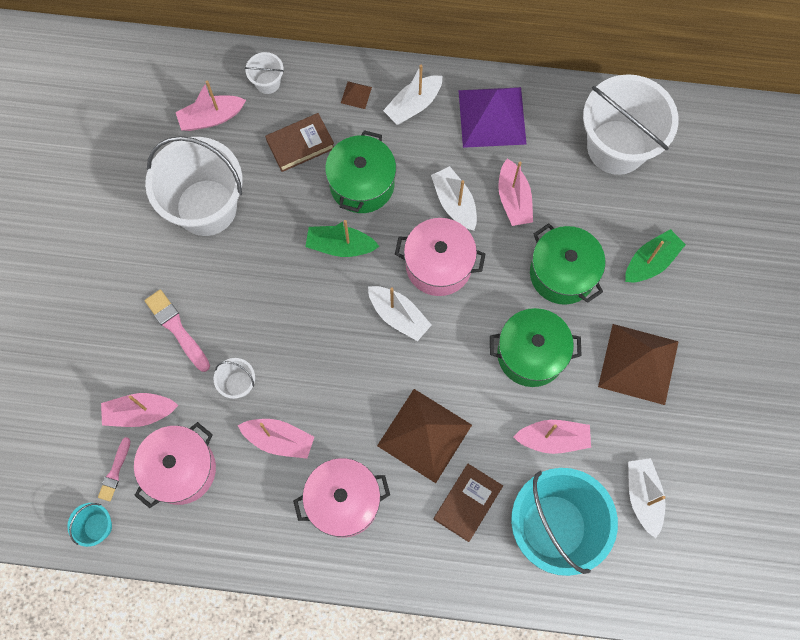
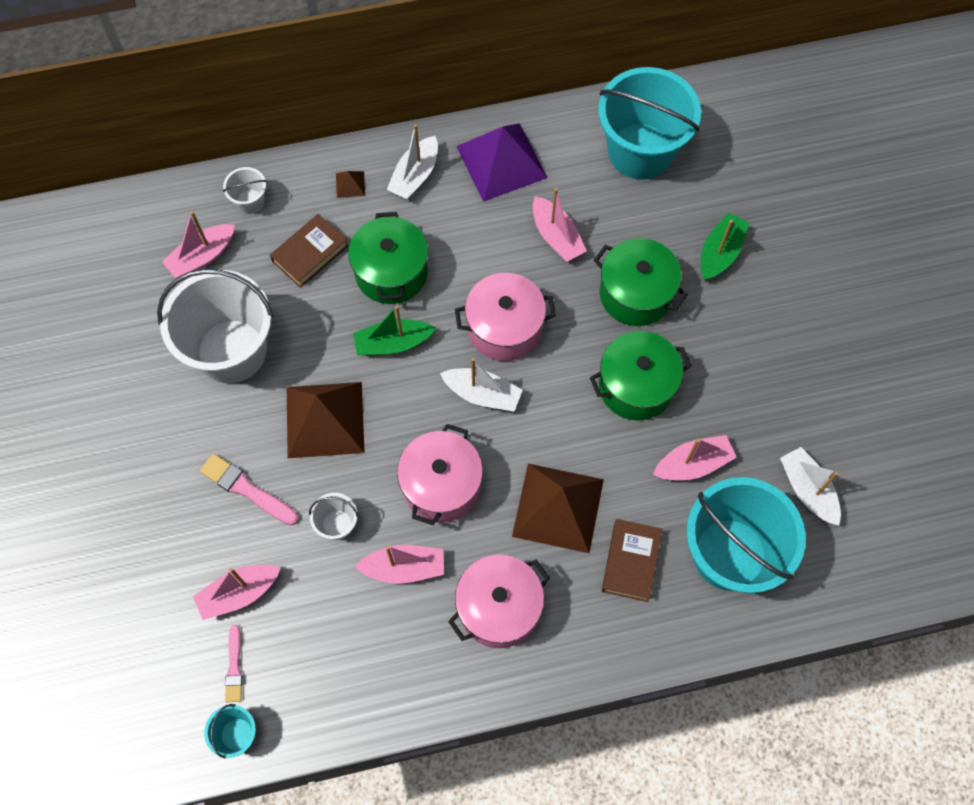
camera: 20 degrees left, 5 degrees down
(181, 469) = (308, 638): pink pot -> pink pot (441, 485)
(454, 203) = (496, 260): white boat -> none
(616, 147) = (640, 151): white bucket -> turquoise bucket
(638, 363) = (749, 358): brown pyramid -> brown pyramid (325, 419)

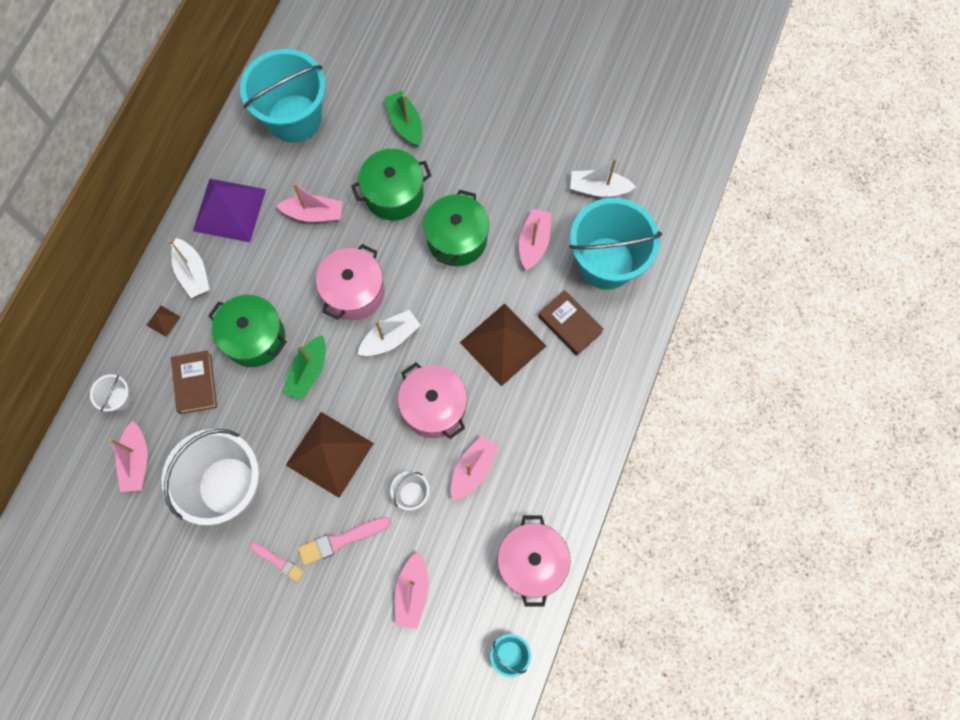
camera: 55 degrees left, 5 degrees up
(234, 667) = (462, 627): pink brush -> pink brush (278, 562)
(499, 608) = (542, 426): pink pot -> pink pot (531, 562)

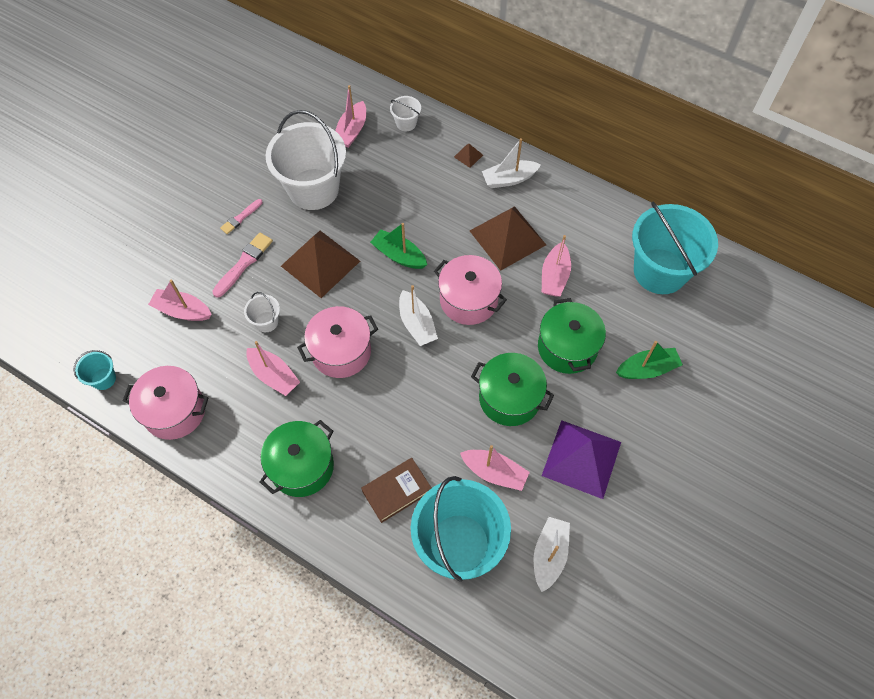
camera: 100 degrees right, 10 degrees down
(136, 461) = (351, 131): pink boat -> pink boat turned 75 degrees counterclockwise
(195, 383) = (407, 174): brown book -> none
(229, 210) = (567, 210): purple pyramid -> purple pyramid (581, 458)
(254, 338) = (439, 218): green pot -> green pot (302, 466)
(341, 540) = (244, 263): pink brush -> pink brush turned 45 degrees clockwise
(503, 344) = (389, 422): brown pyramid -> brown pyramid (507, 237)

